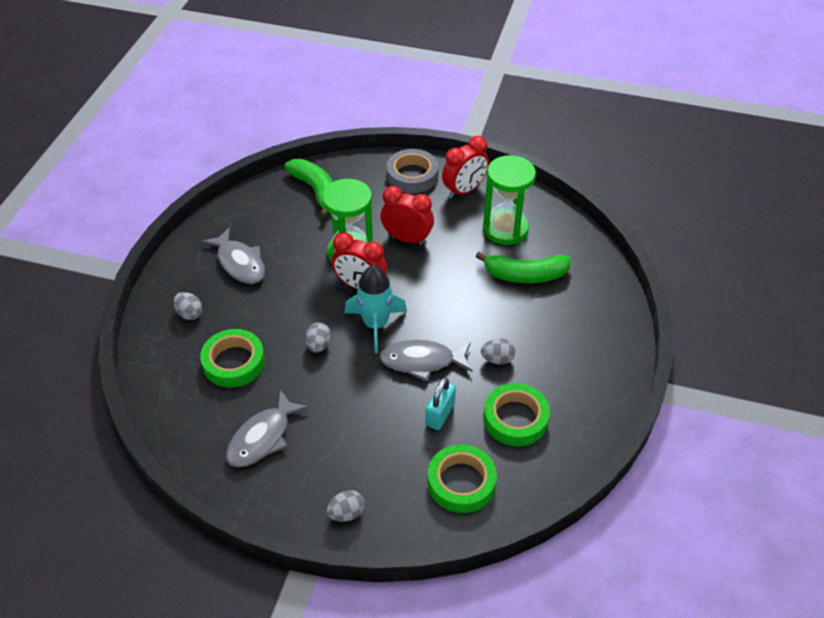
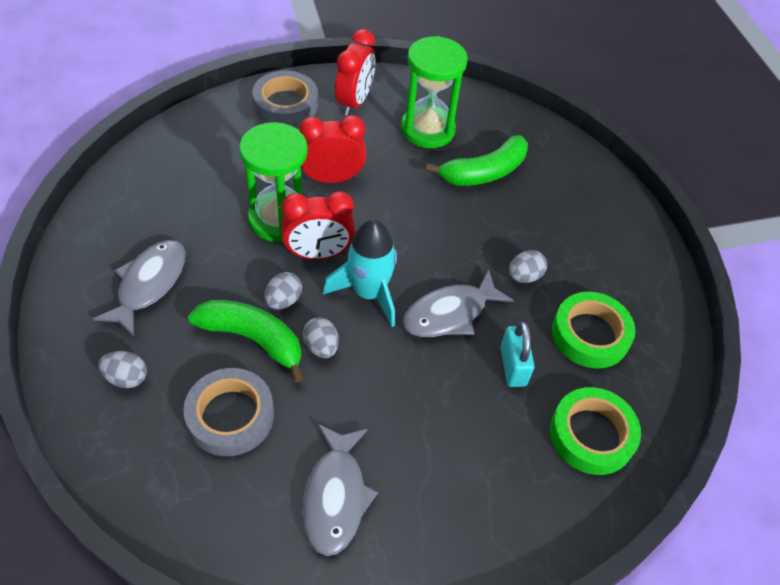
camera: 35 degrees left, 5 degrees up
(234, 362) = (230, 416): green tape -> grey tape
(240, 263) = (149, 284): grey fish -> grey fish turned 90 degrees counterclockwise
(316, 190) = (184, 159): green banana -> green banana (253, 339)
(346, 513) = (501, 540): grey egg -> grey egg (283, 300)

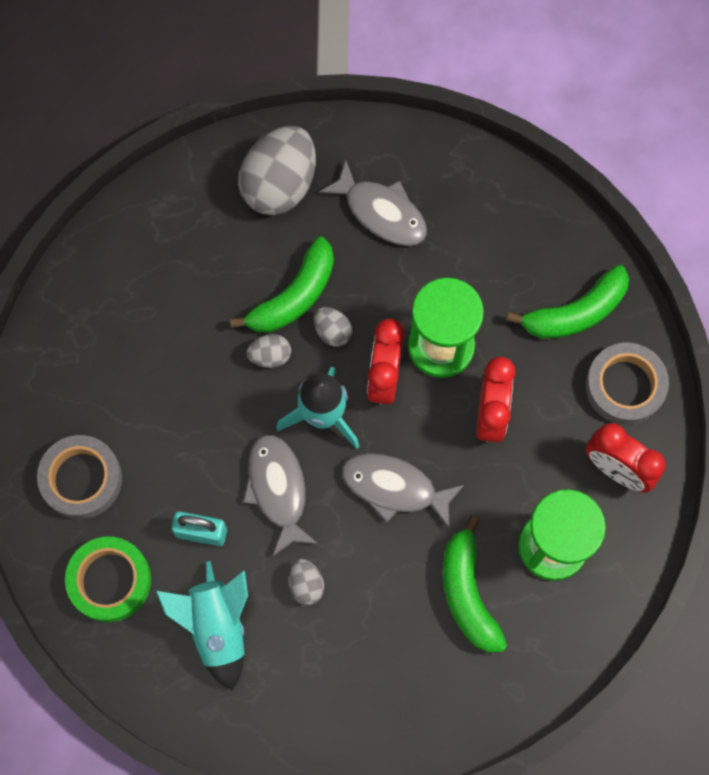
camera: 110 degrees right, 20 degrees up
(126, 378) = (280, 185): grey egg -> grey egg, size x2.17
(228, 138) = (575, 313): none -> green banana
(230, 416) = (218, 265): grey tape -> grey tape (81, 479)
(335, 496) = (119, 337): grey fish -> grey fish (394, 488)
(590, 334) = (217, 627): green tape -> turquoise rocket

